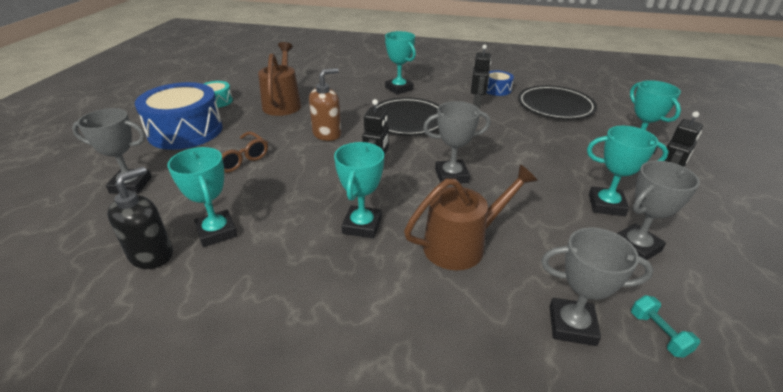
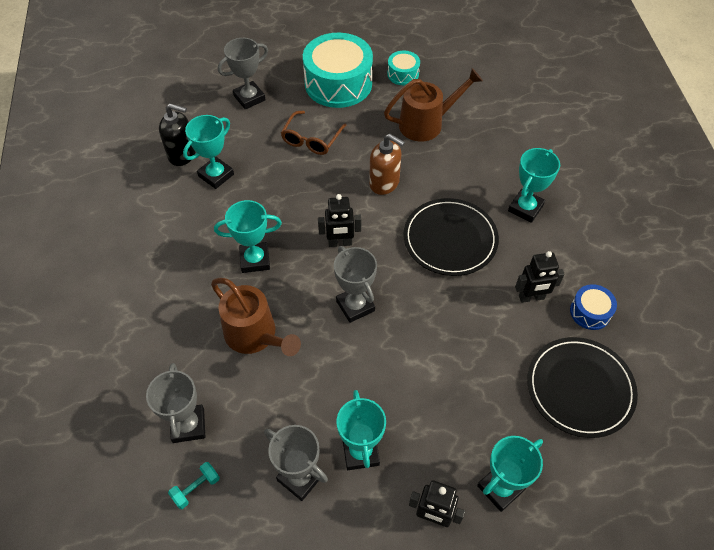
camera: 70 degrees right, 20 degrees up
(131, 185) = (249, 98): grey trophy -> grey trophy turned 75 degrees clockwise
(185, 131) = (338, 83): blue drum -> turquoise drum

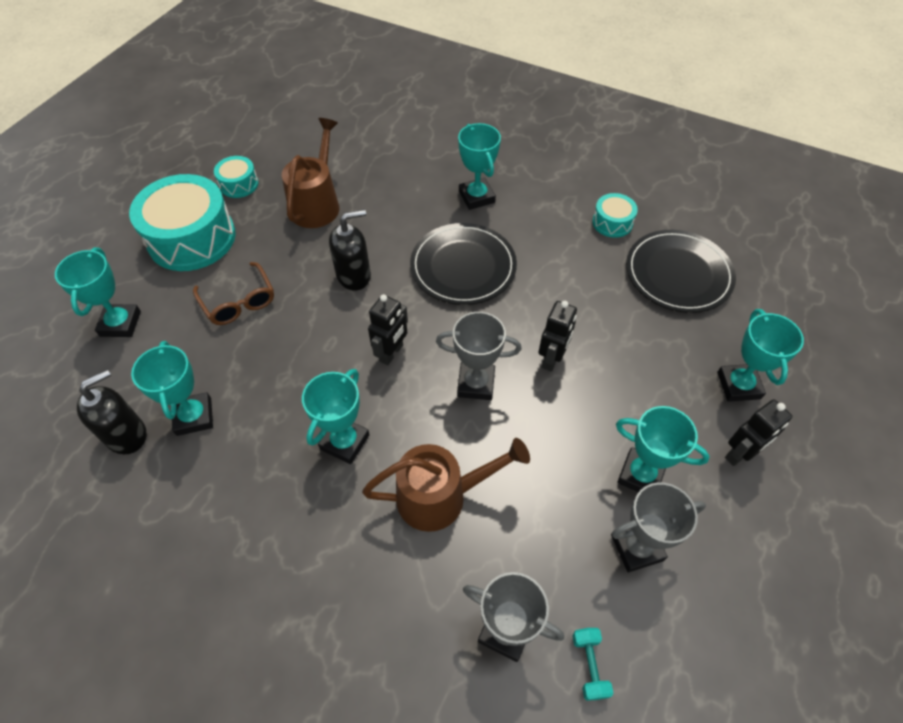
camera: 55 degrees left, 0 degrees up
(249, 98) = (120, 324): grey trophy -> turquoise trophy
(384, 183) = (354, 276): brown soap dispenser -> black soap dispenser
(531, 297) = (569, 249): black robot -> black robot (552, 359)
(590, 312) = (612, 222): blue drum -> turquoise drum

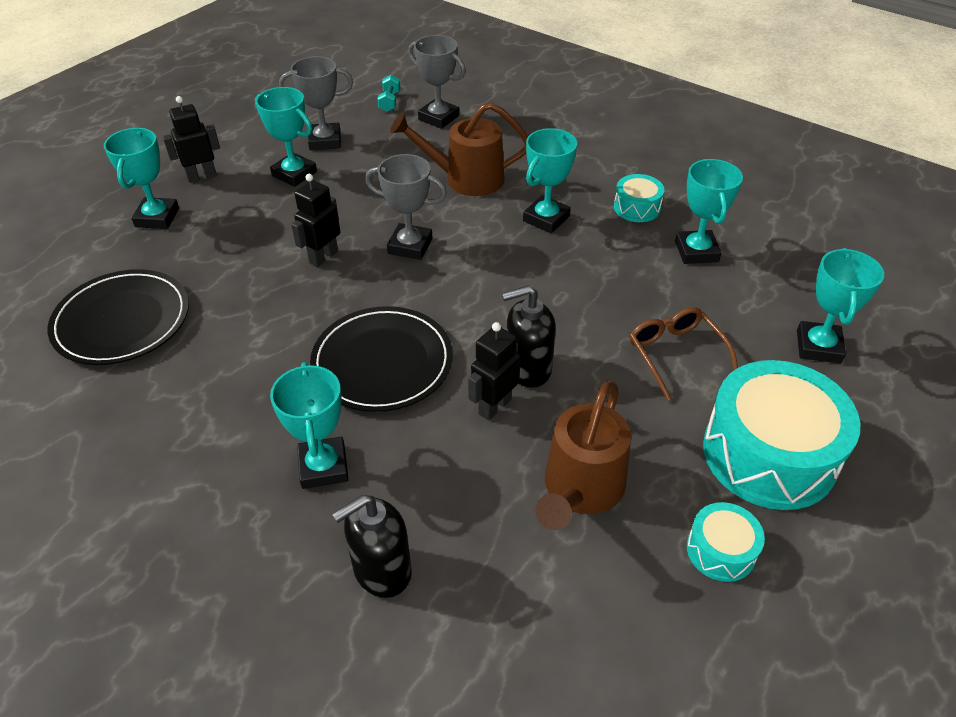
camera: 170 degrees left, 10 degrees down
(127, 435) = (759, 245): black soap dispenser -> black soap dispenser (381, 570)
(391, 353) = (491, 281): black robot -> black robot (494, 406)
(612, 222) = (150, 397): turquoise drum -> turquoise drum (637, 207)

